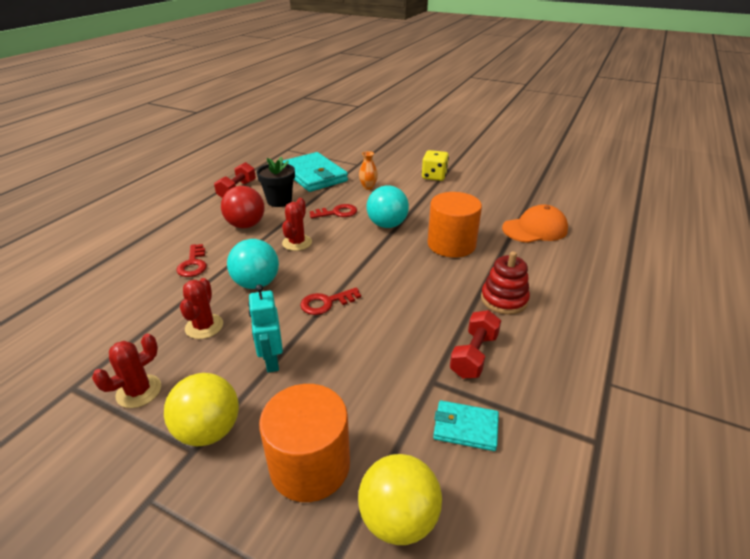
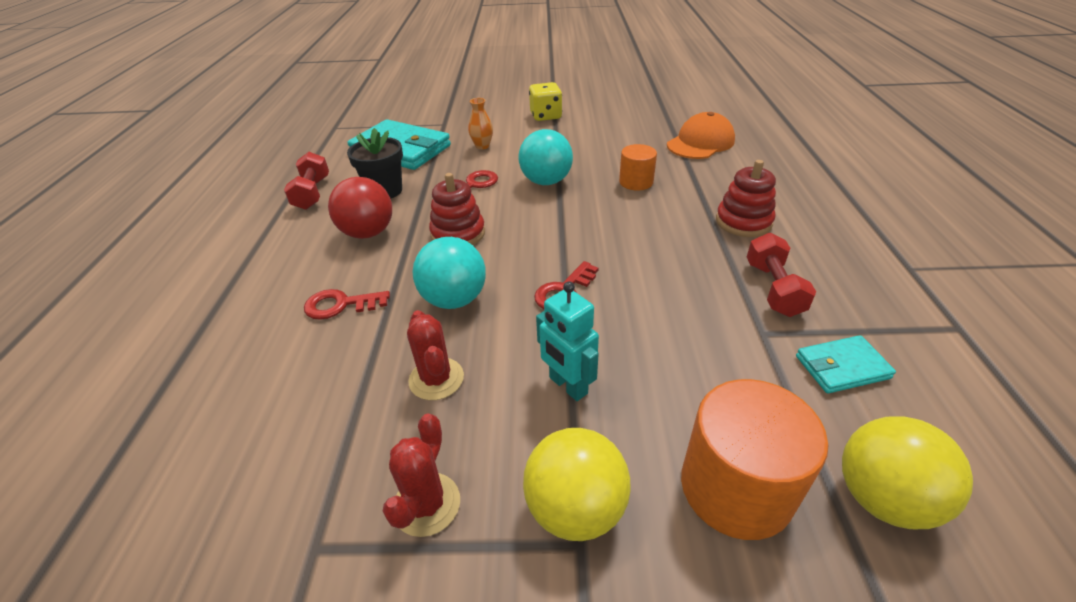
camera: 25 degrees left, 5 degrees up
(193, 264) = (340, 305): red key -> red key turned 120 degrees clockwise
(297, 243) = (458, 234): red cactus -> red stacking toy
(451, 244) = (636, 182): orange cylinder -> orange cylinder, size x0.58

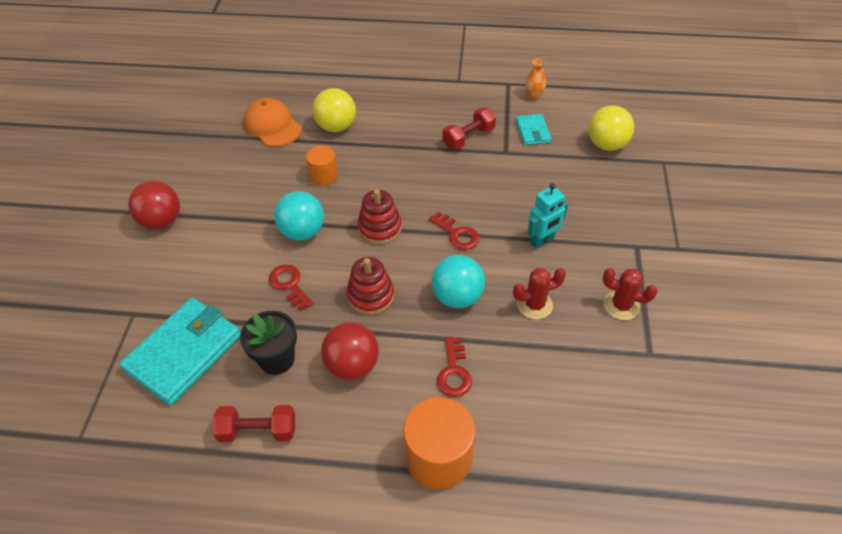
camera: 85 degrees left, 10 degrees up
(482, 146) = (210, 277): orange vase -> orange vase (533, 95)
(545, 116) = (161, 221): yellow dice -> red ball
(575, 508) = (619, 245): yellow ball -> yellow ball (336, 127)
(736, 487) = (604, 187): orange cylinder -> orange cylinder (438, 456)
(743, 222) = (396, 132): red stacking toy -> red stacking toy (380, 228)
(773, 289) = (468, 138): red dumbbell -> red dumbbell turned 45 degrees counterclockwise

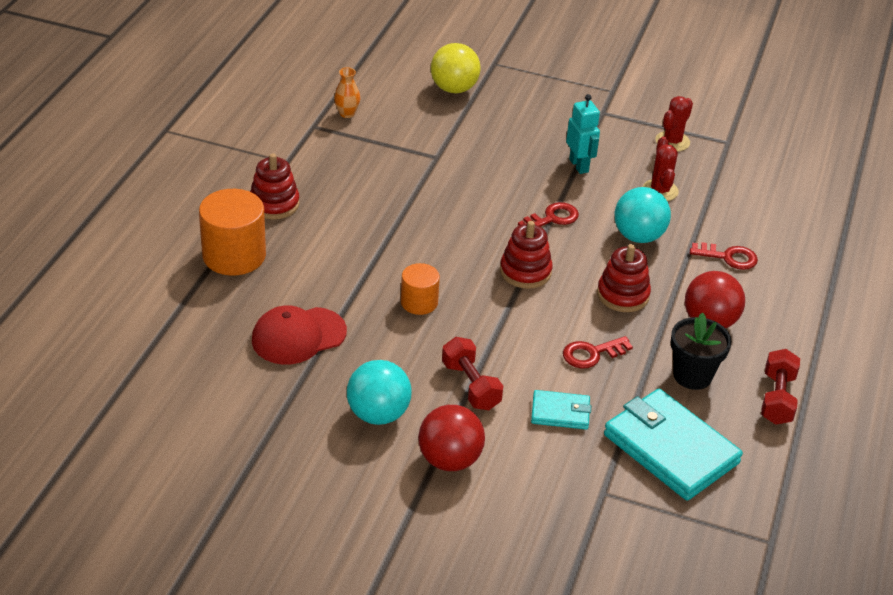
camera: 80 degrees left, 10 degrees down
(272, 126) = (298, 336): orange cap -> red cap
(302, 232) = (511, 333): turquoise ball -> turquoise ball (378, 414)
(336, 127) = (329, 278): yellow ball -> none
(407, 86) = (274, 204): none -> red stacking toy
(438, 456) = (816, 285): orange cylinder -> orange cylinder (234, 255)
(468, 138) = (400, 177): red dumbbell -> red dumbbell (471, 386)
(532, 131) = (410, 130): turquoise wallet -> turquoise wallet (560, 412)

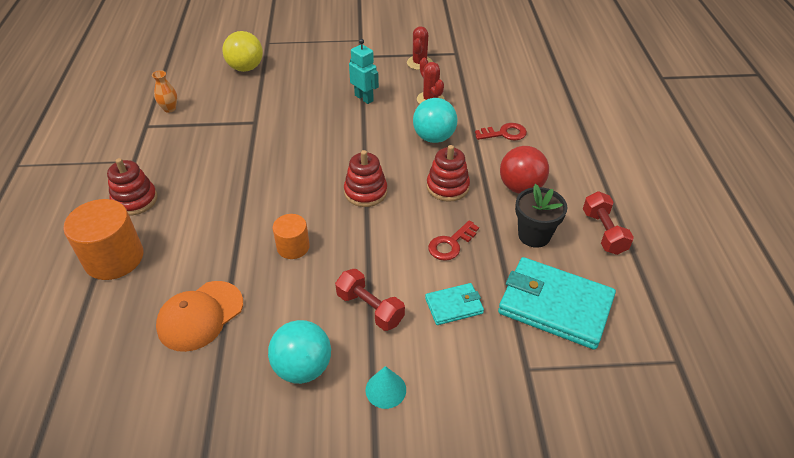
camera: 20 degrees left, 5 degrees up
(298, 336) = (200, 316): red cap -> orange cap
(449, 460) = (385, 389): red ball -> turquoise cone
(552, 218) = (365, 143): red key -> none

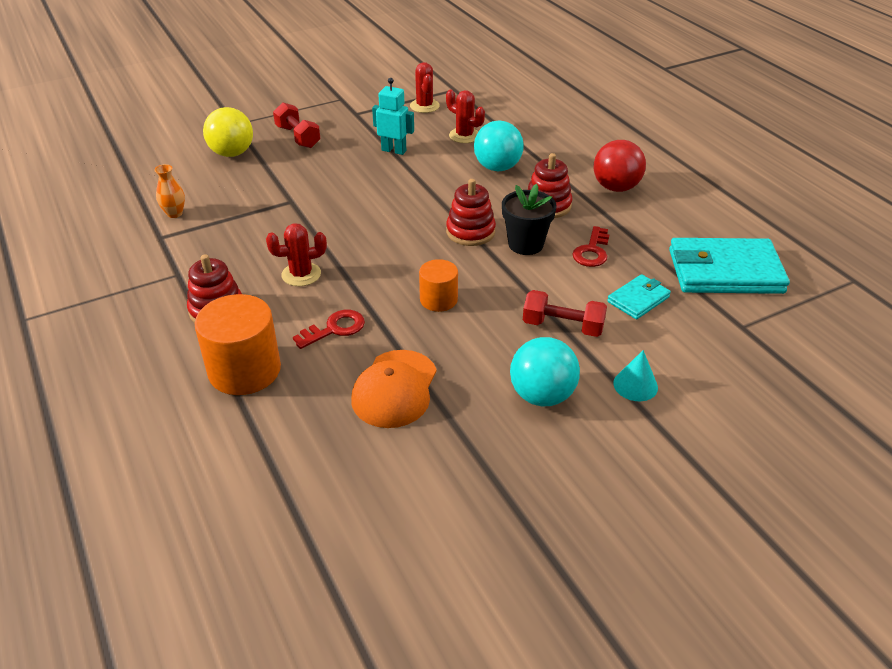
camera: 25 degrees left, 5 degrees down
(213, 189) = (301, 274): none -> red cactus
(504, 133) = (563, 147): red key -> red key (335, 329)
(534, 235) = (660, 222): black flower pot -> black flower pot (525, 244)
(603, 232) = (717, 203): red dumbbell -> red dumbbell (298, 137)

